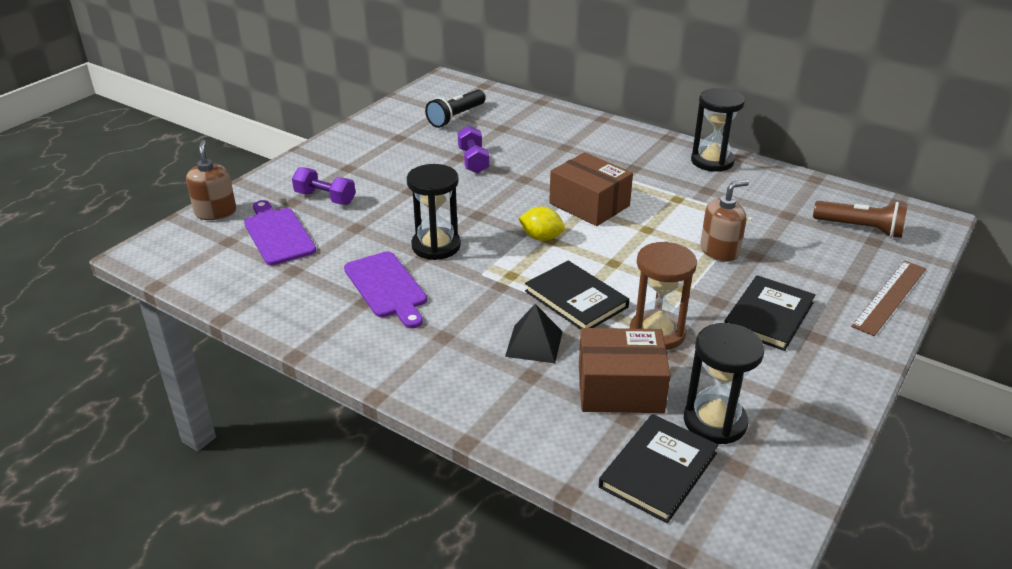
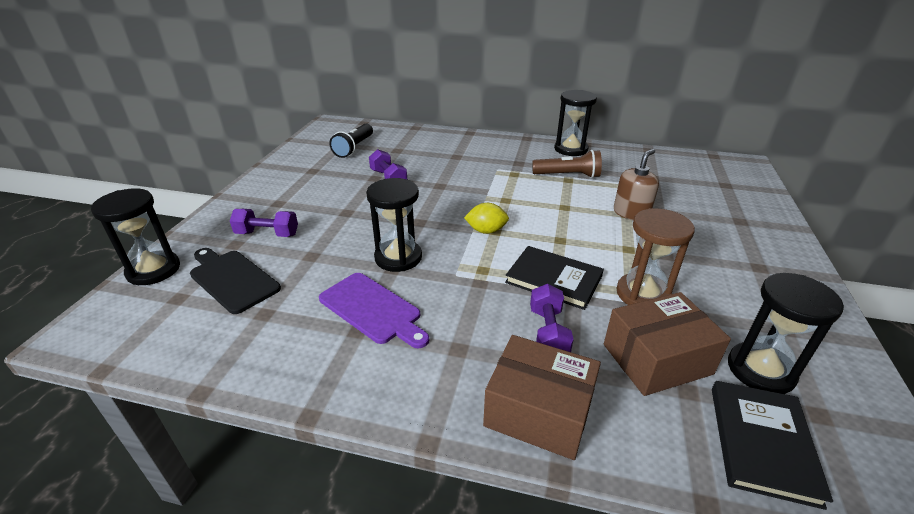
camera: 20 degrees left, 0 degrees up
(215, 212) = (153, 270): brown soap dispenser -> black hourglass
(278, 234) = (232, 279): purple cutting board -> black cutting board
(534, 343) = (548, 333): black pyramid -> purple dumbbell
(589, 205) = (506, 196): brown box -> brown box (538, 412)
(769, 316) = (711, 258): black book -> none
(860, 228) = (709, 177): brown flashlight -> brown flashlight (568, 175)
(890, 297) = (776, 223): brown ruler -> none

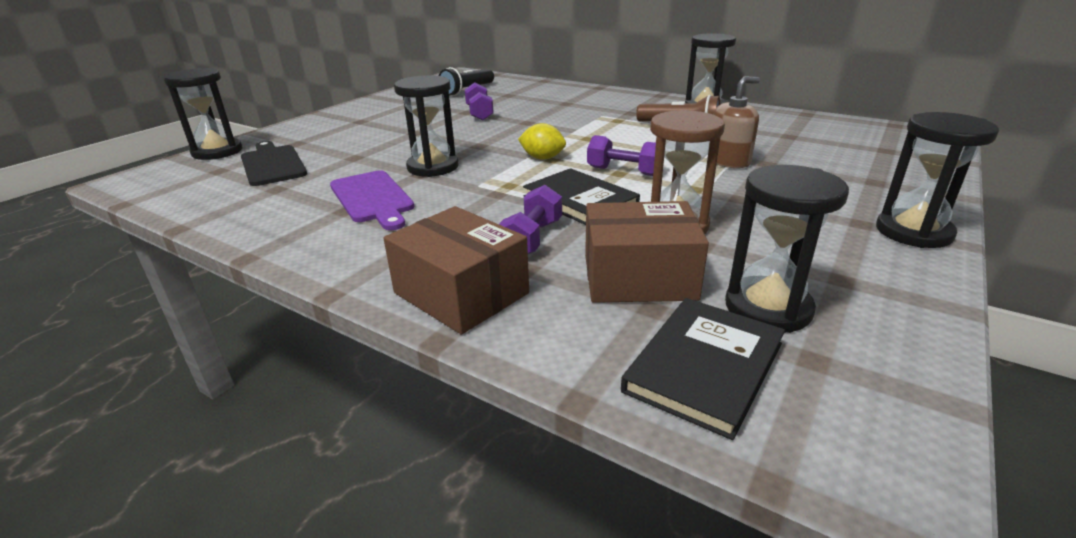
camera: 20 degrees right, 5 degrees down
(267, 234) = (330, 139): purple dumbbell -> purple dumbbell (624, 171)
(795, 270) = (913, 232): none -> black hourglass

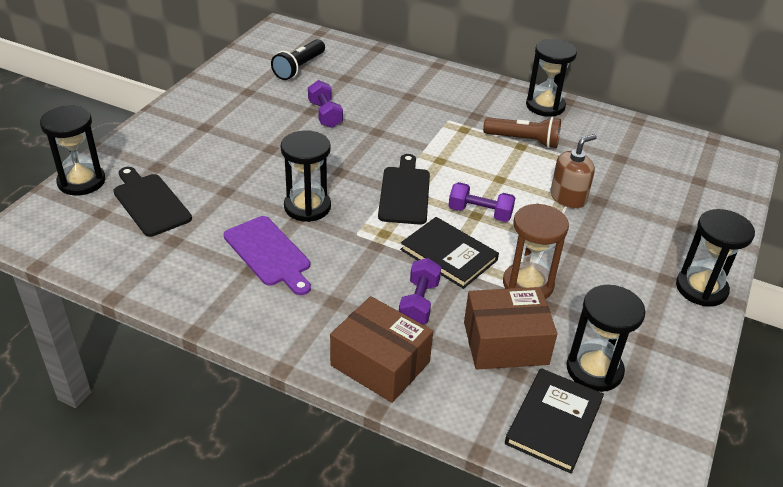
camera: 10 degrees left, 10 degrees up
(542, 158) = (404, 193): yellow lemon -> black cutting board

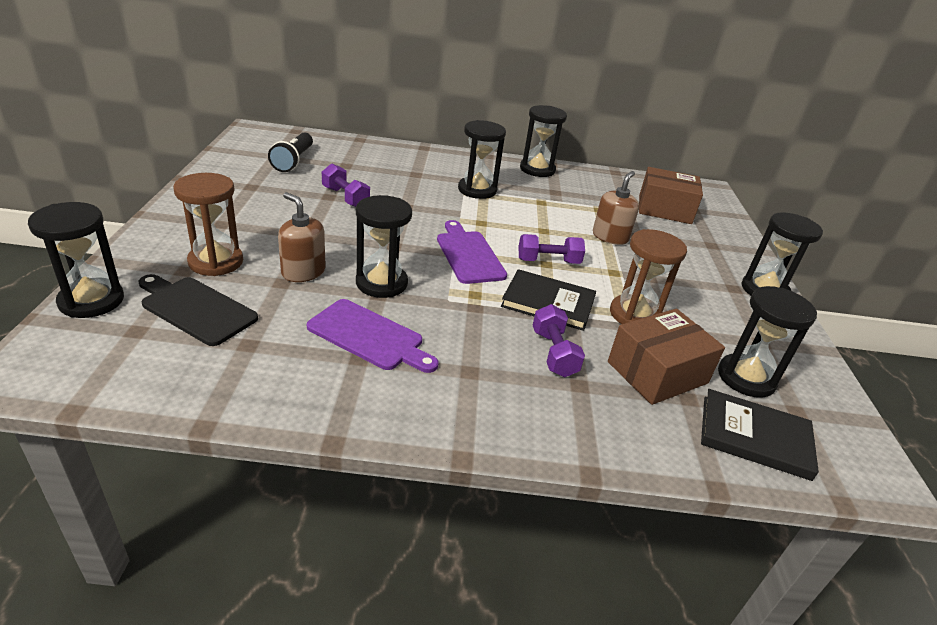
camera: 25 degrees left, 5 degrees down
(184, 163) = (216, 262): none -> brown hourglass
(248, 184) = (303, 272): none -> brown soap dispenser
(380, 364) = (560, 424): brown box -> brown box (664, 209)
(404, 193) = (469, 255): black cutting board -> purple cutting board
(460, 123) = (477, 190): none -> black hourglass
(523, 140) = (540, 197): brown flashlight -> none
(554, 422) = (754, 437): black book -> black book turned 75 degrees counterclockwise

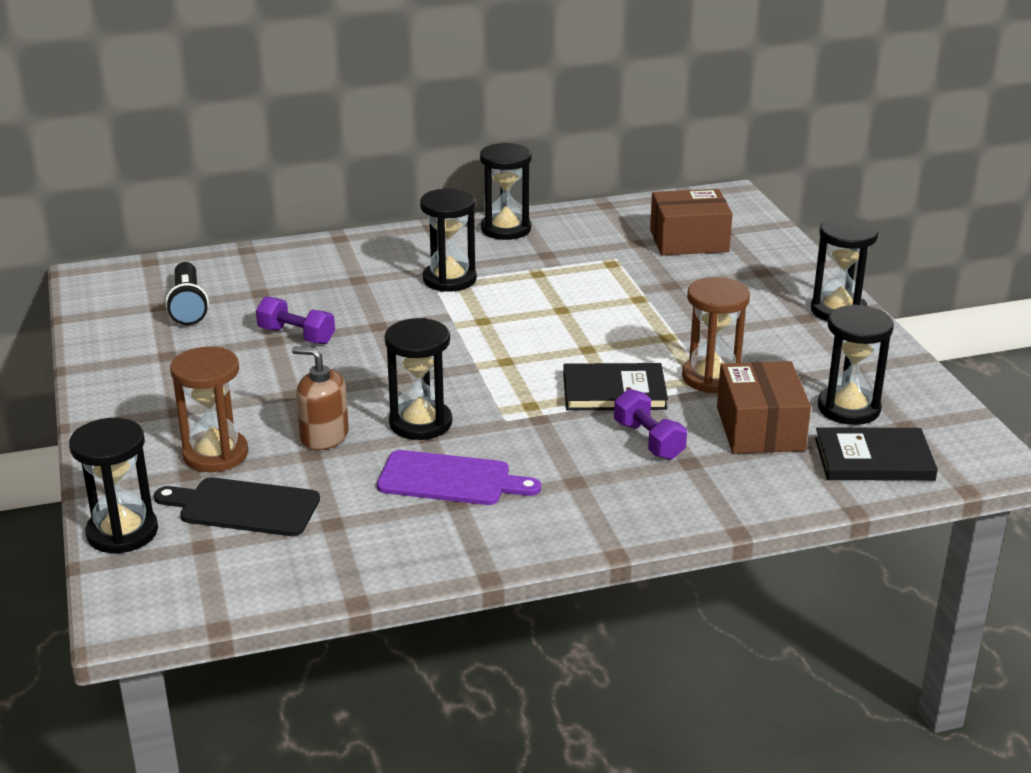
camera: 15 degrees left, 5 degrees down
(469, 255) = (494, 363): purple cutting board -> none
(548, 261) = (588, 345): purple dumbbell -> none
(610, 237) = (642, 295): brown soap dispenser -> none
(657, 372) = (760, 429): brown box -> brown box turned 45 degrees counterclockwise

